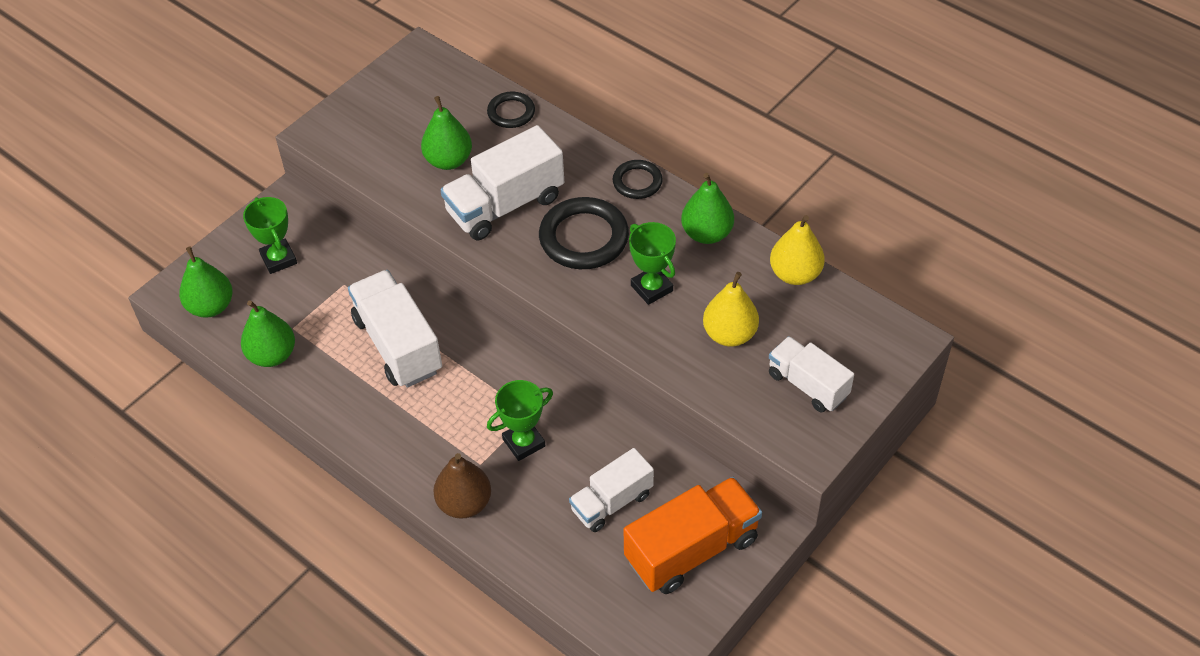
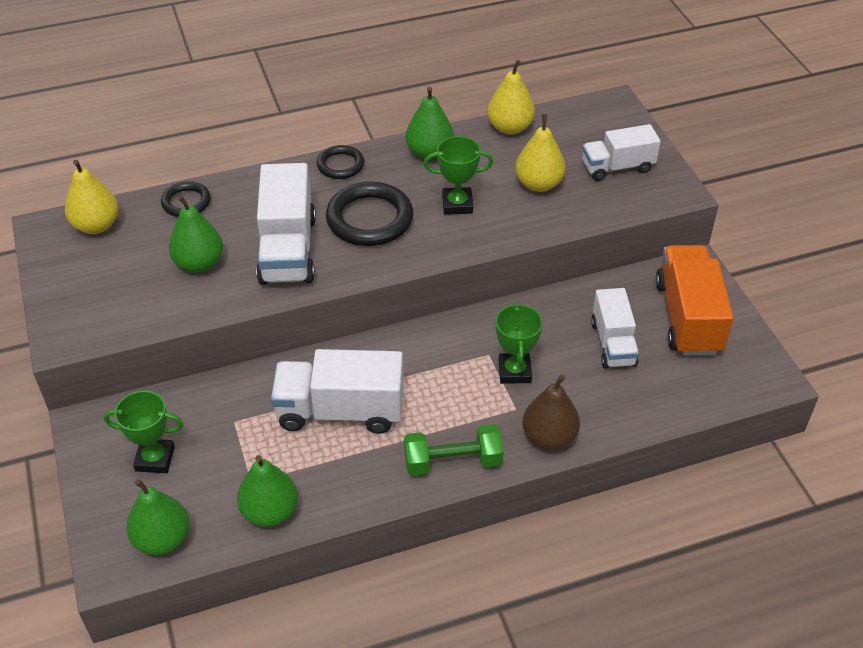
camera: 60 degrees left, 5 degrees down
(394, 447) = (452, 461): none -> green dumbbell
(444, 77) = (96, 225): none -> yellow pear

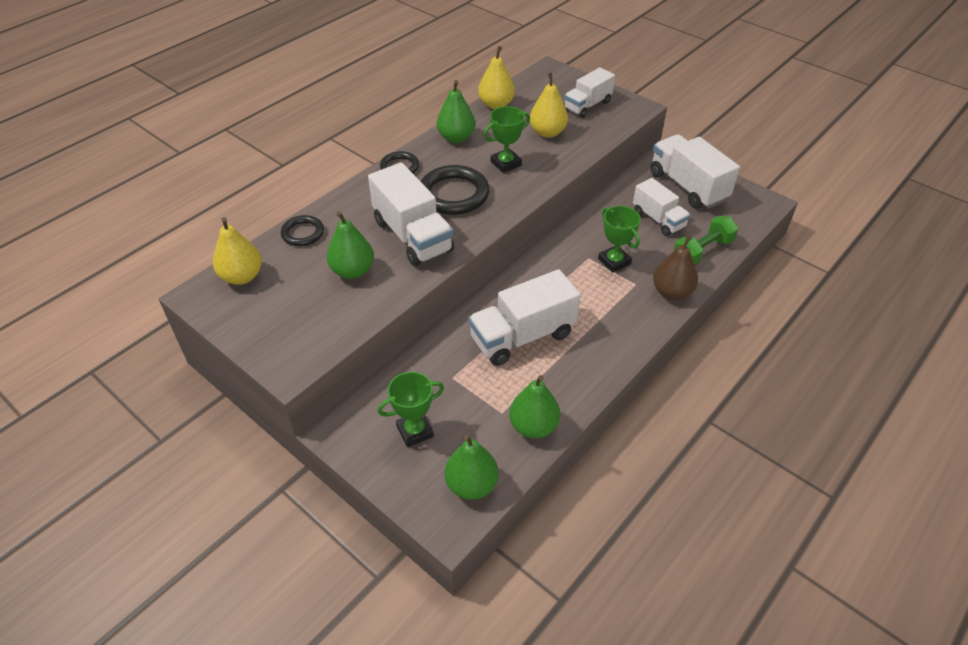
camera: 30 degrees left, 0 degrees up
(452, 461) = (626, 335): green dumbbell -> green dumbbell (702, 251)
(688, 317) = (687, 187): orange truck -> white truck

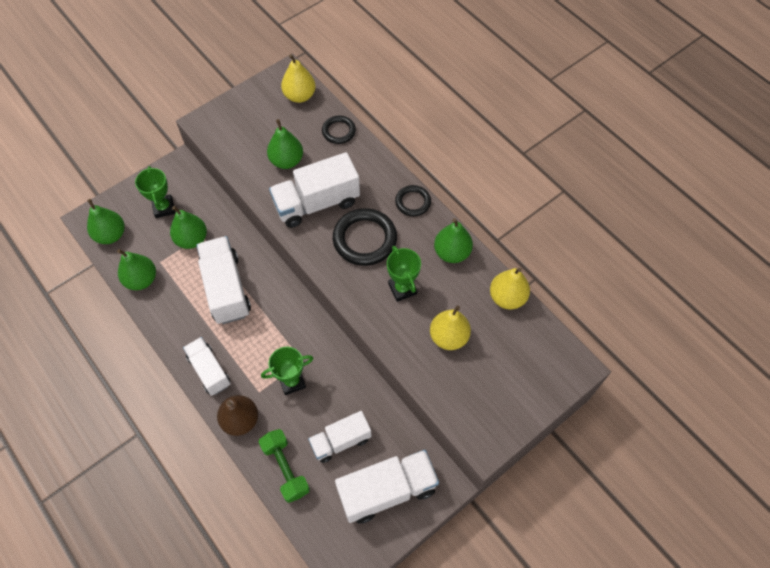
camera: 100 degrees right, 15 degrees up
(460, 386) = (192, 239): none -> green pear
(587, 105) = (495, 389): white truck -> white truck (209, 371)

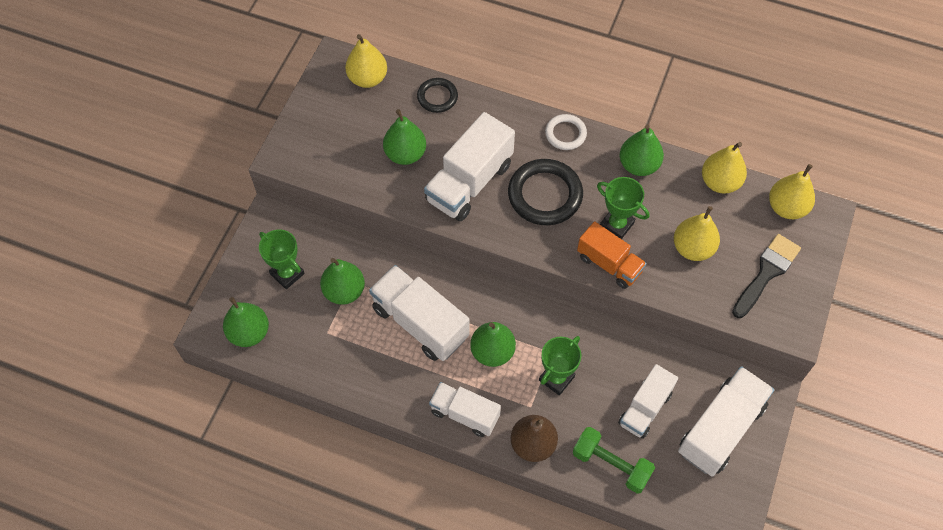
camera: 30 degrees left, 0 degrees up
(141, 280) = (321, 361): green pear -> green pear (492, 352)
(375, 315) = (609, 264): none -> orange truck
(413, 202) = (565, 134): black ring -> white ring
(494, 387) = (766, 272): none -> black brush
(548, 345) = (786, 207): none -> yellow pear

